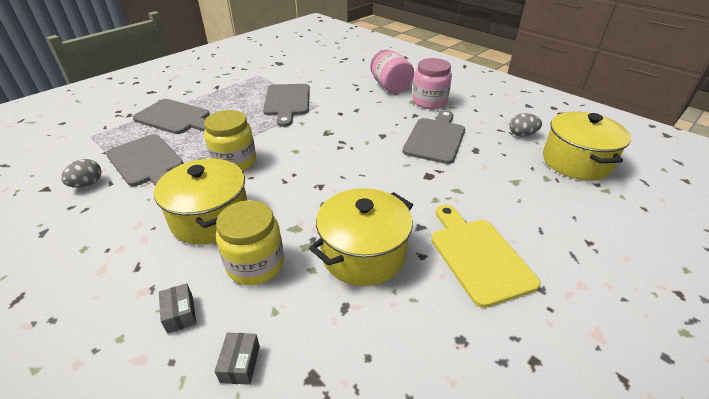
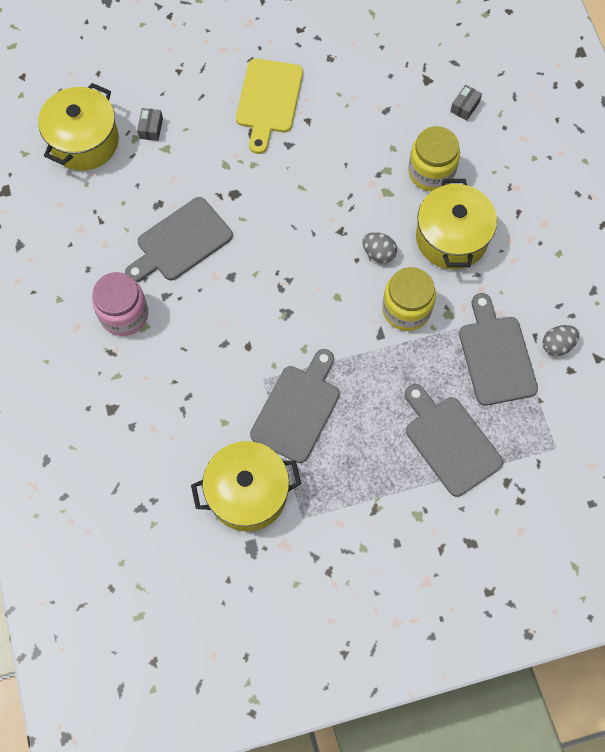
camera: 150 degrees left, 30 degrees up
(180, 314) = (493, 157): grey box -> grey box (151, 128)
(363, 254) = (348, 142): yellow pot -> yellow pot (248, 493)
(390, 86) = (142, 378): pink jar -> none
(522, 134) = (87, 201): grey egg -> grey egg (378, 253)

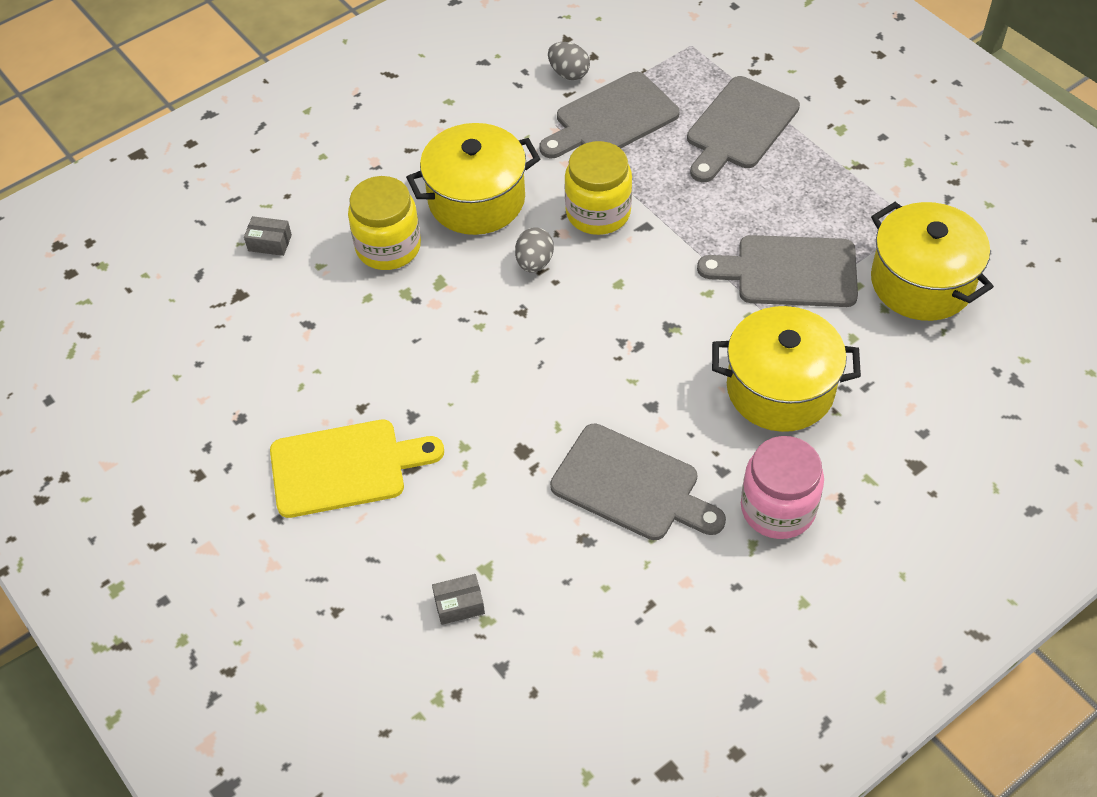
camera: 110 degrees left, 15 degrees down
(84, 141) = (524, 692): yellow pot -> yellow pot (780, 389)

